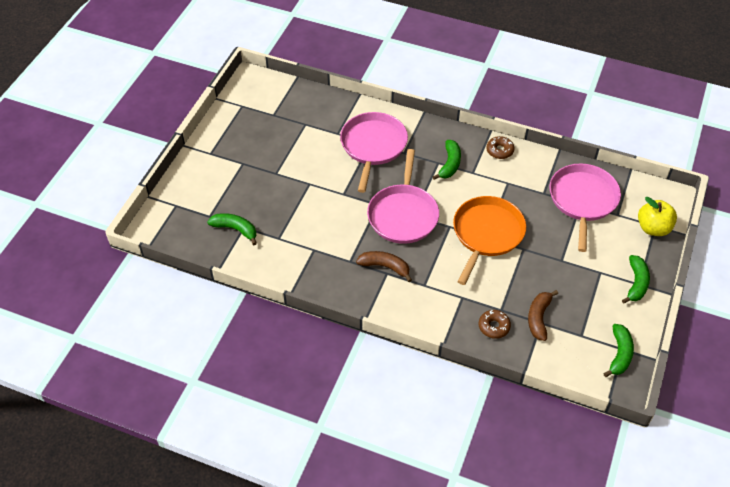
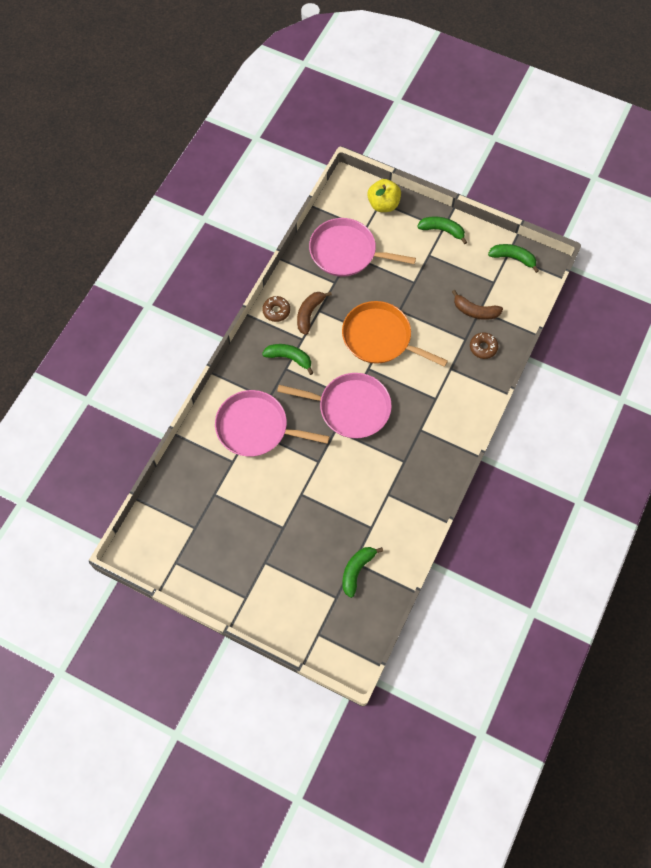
camera: 85 degrees left, 15 degrees up
(385, 267) = (413, 430): brown banana -> brown banana (309, 314)

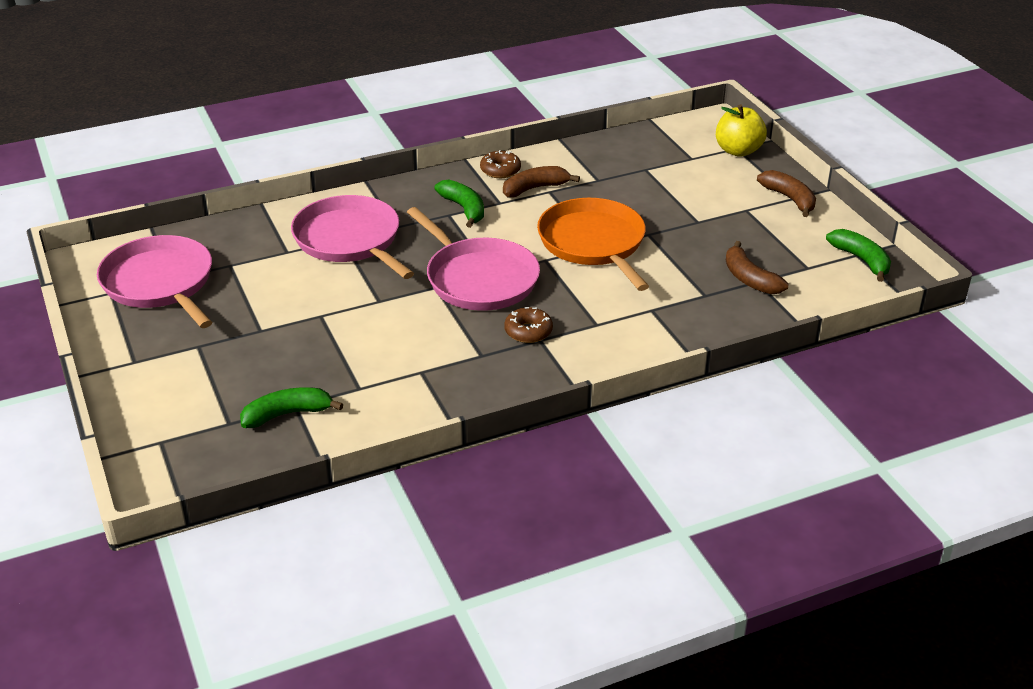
camera: 40 degrees right, 30 degrees down
(346, 252) = (643, 165): pink pan -> pink pan (160, 283)
(442, 230) = (789, 199): green banana -> brown banana
(483, 347) = (720, 313): brown donut -> brown donut (528, 331)

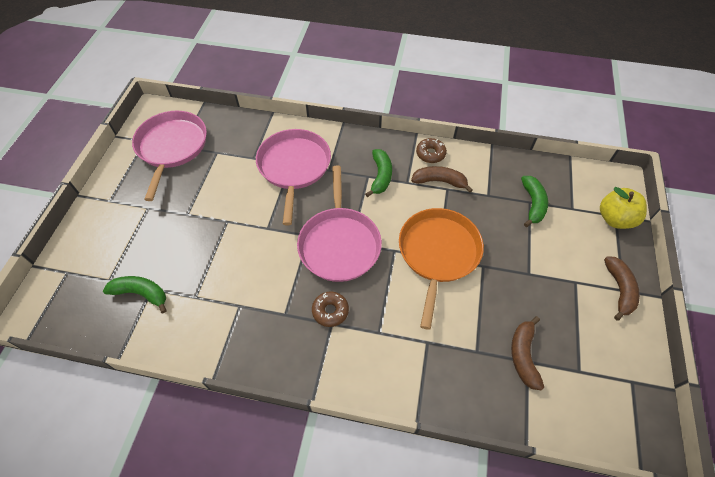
camera: 35 degrees right, 20 degrees up
(861, 260) = (631, 390): green banana -> green banana (532, 204)

